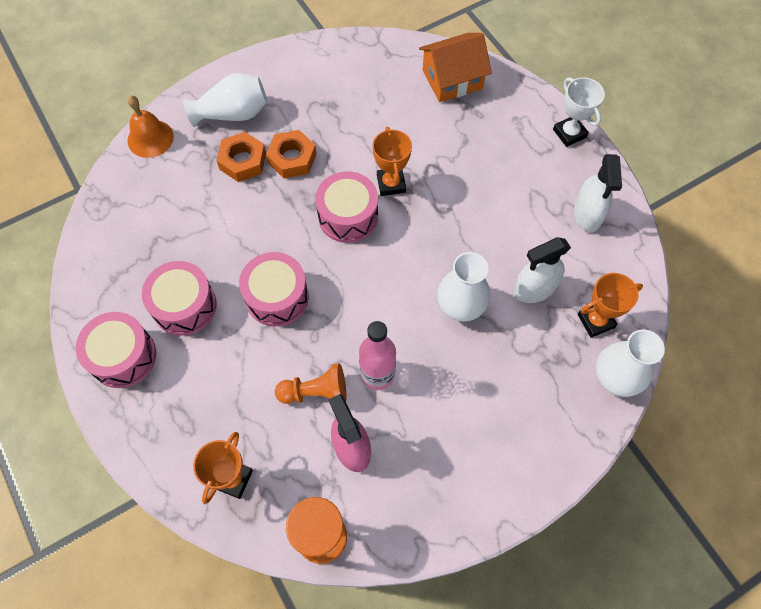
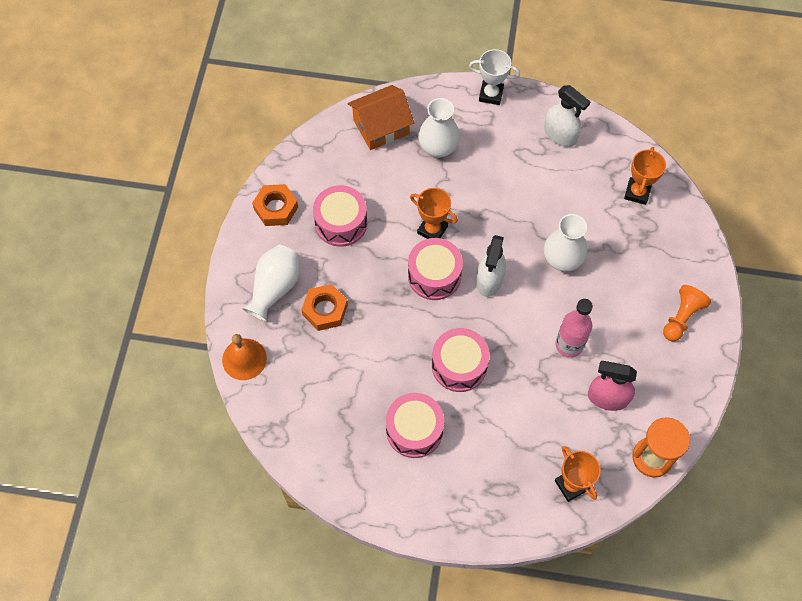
camera: 50 degrees left, 0 degrees up
(123, 356) = (421, 497): pink drum -> pink drum (341, 223)
(292, 158) = (353, 276): orange nut -> orange nut (276, 208)
(316, 392) = (551, 391): orange pawn -> orange pawn (681, 317)
(452, 79) = (381, 127): orange house -> orange house turned 45 degrees clockwise
(534, 289) = (586, 208): white spray bottle -> white spray bottle (489, 280)
(615, 378) = (682, 213): white vase -> white vase (438, 148)

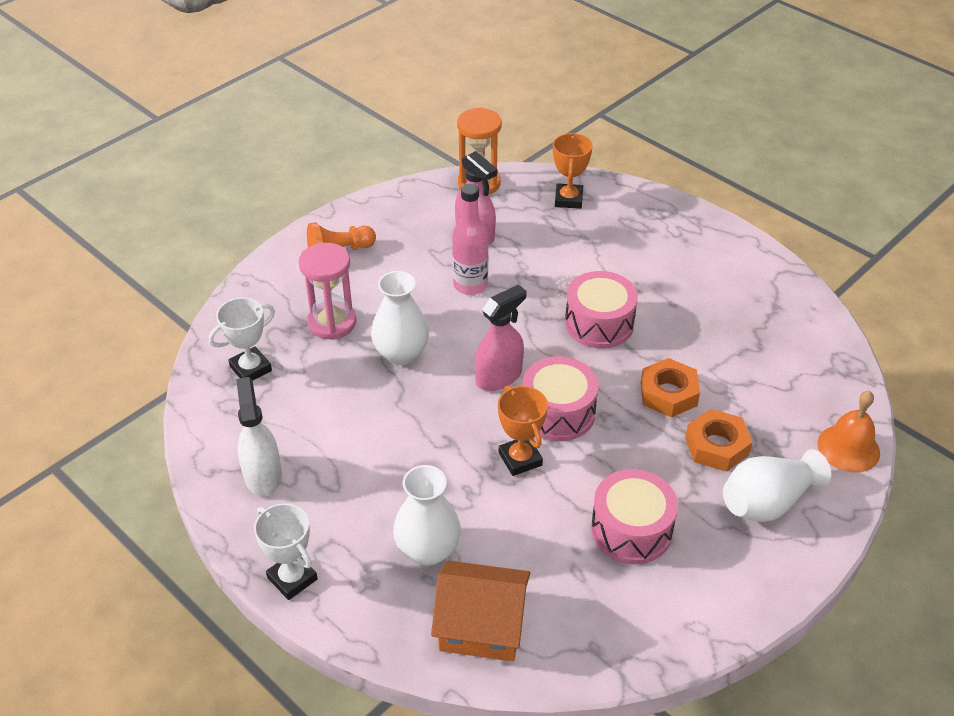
camera: 145 degrees left, 20 degrees down
(276, 208) = (711, 599): orange nut -> orange nut (668, 394)
(414, 430) = (688, 299): pink drum -> none
(489, 280) = (499, 376): white spray bottle -> pink spray bottle
(625, 255) = (332, 322): none -> pink hourglass
(637, 192) = (251, 368): orange trophy -> white trophy

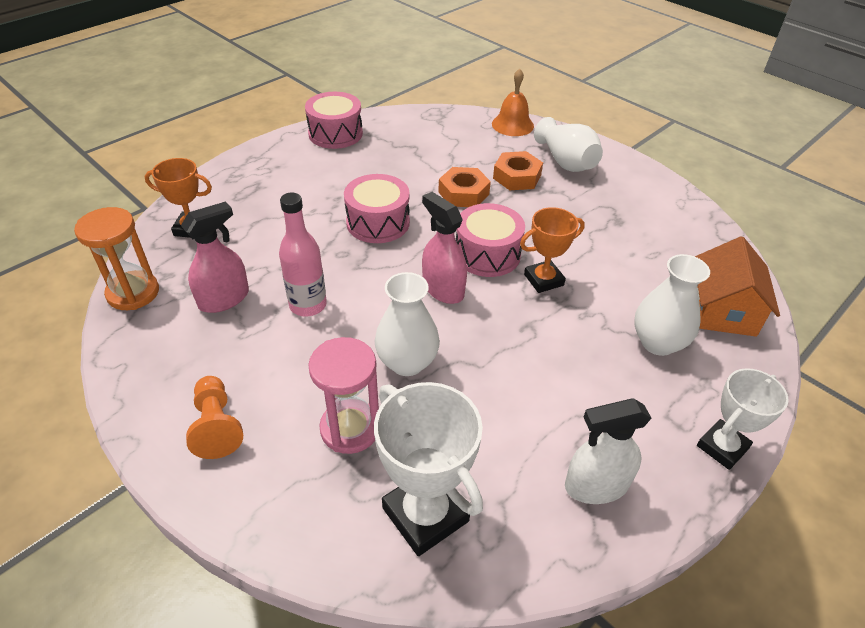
camera: 90 degrees left, 0 degrees up
(251, 368) = (425, 514): white trophy -> white trophy, size x1.55
(631, 530) = (605, 224): pink drum -> pink drum (335, 133)

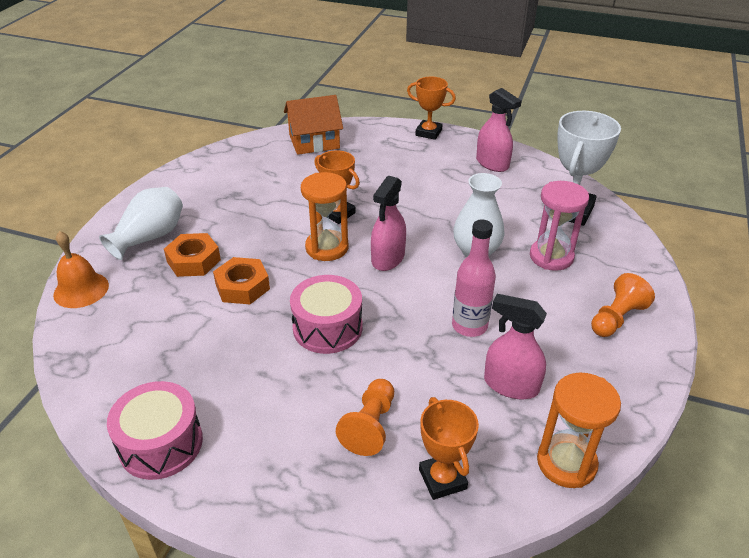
camera: 115 degrees left, 5 degrees down
(265, 213) = (370, 426): none -> orange pawn
(487, 254) = (327, 248): pink drum -> orange hourglass
(596, 485) = (492, 163): white spray bottle -> pink spray bottle
(658, 342) = (365, 159): white vase -> none
(722, 447) = (428, 133): white trophy -> orange trophy

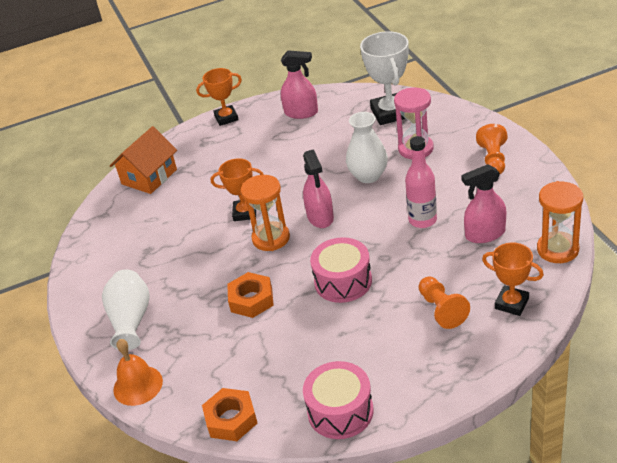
camera: 35 degrees left, 0 degrees up
(193, 261) = (190, 310): orange nut -> orange nut (231, 419)

